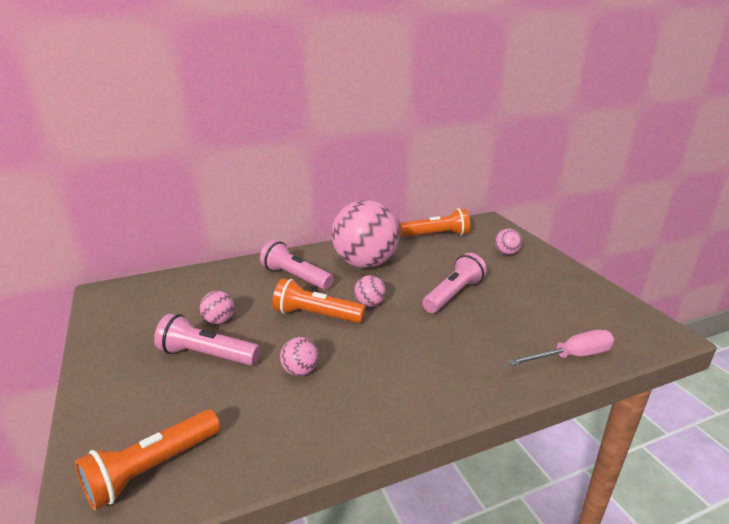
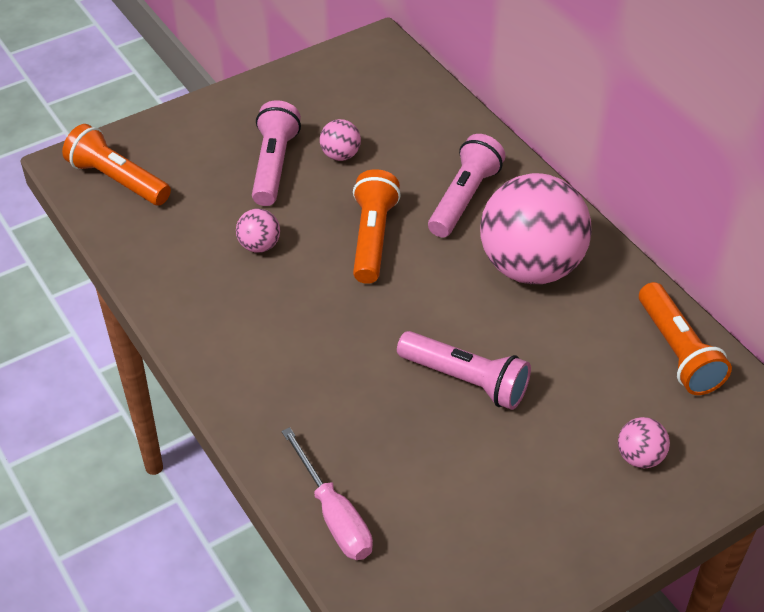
camera: 80 degrees right, 20 degrees up
(369, 304) = (413, 287): pink ball -> none

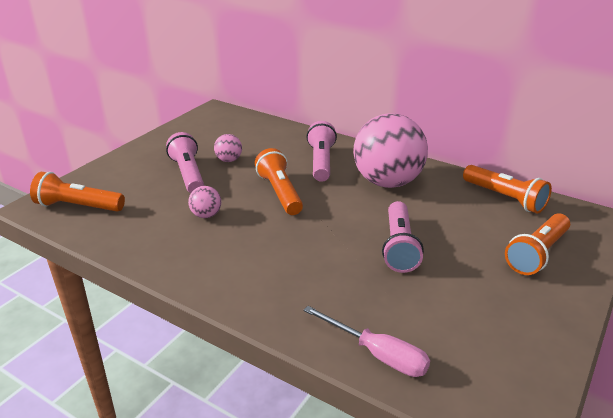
camera: 25 degrees left, 15 degrees down
(466, 380) = (399, 247): pink flashlight -> pink flashlight turned 90 degrees clockwise
(639, 457) = (537, 254): pink ball -> orange flashlight

